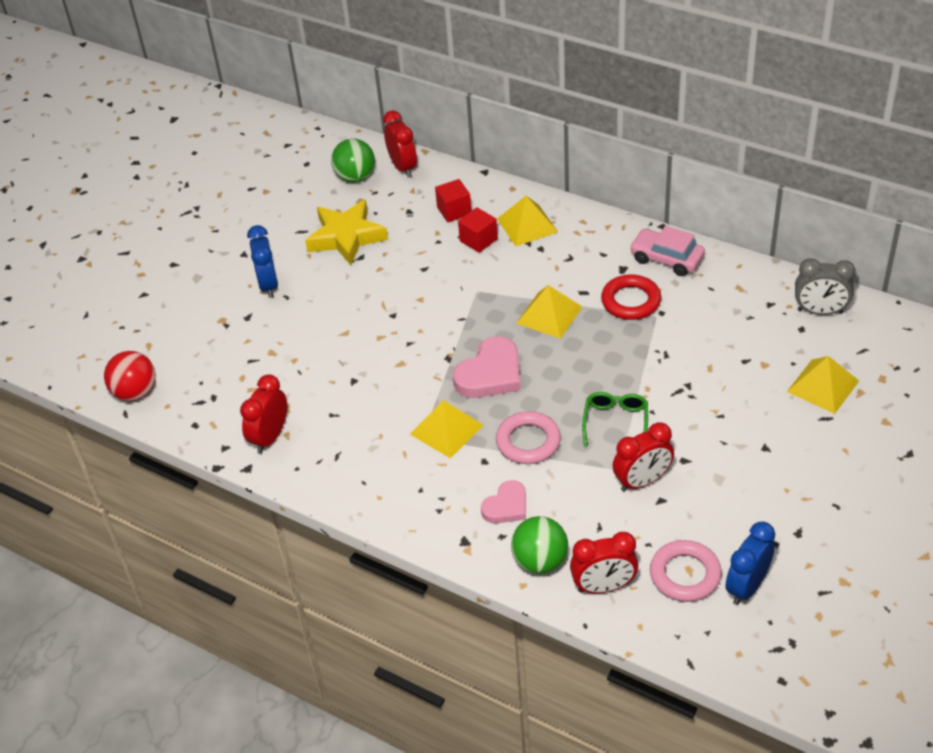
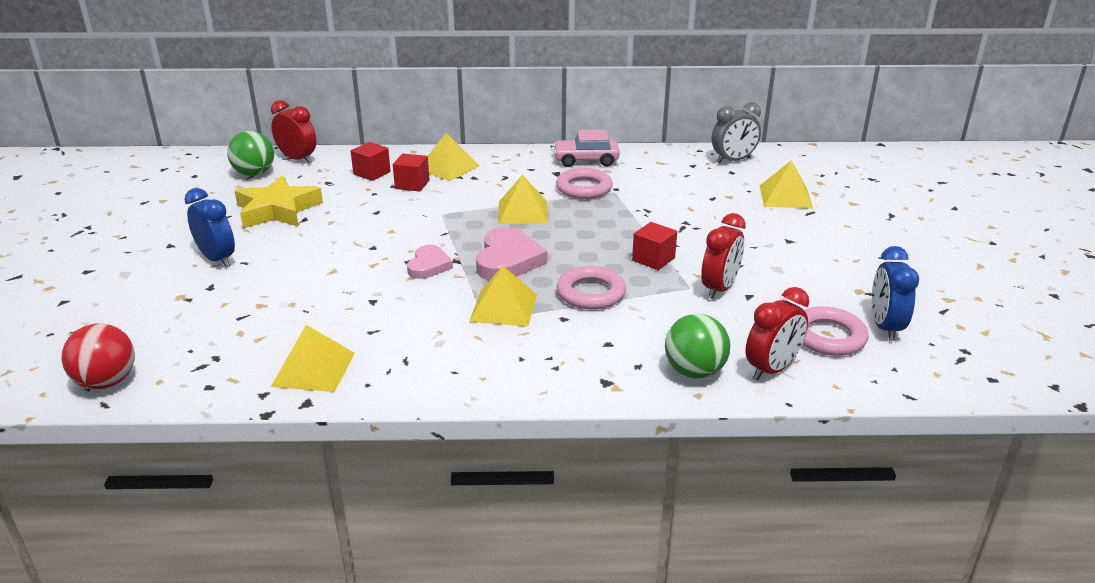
camera: 35 degrees left, 15 degrees down
(270, 437) = (313, 369): red clock -> yellow pyramid
(506, 506) = (619, 343): pink heart -> pink heart (429, 265)
(615, 422) = (653, 259): green glasses -> red cube
(631, 301) = (584, 188): red ring -> pink ring

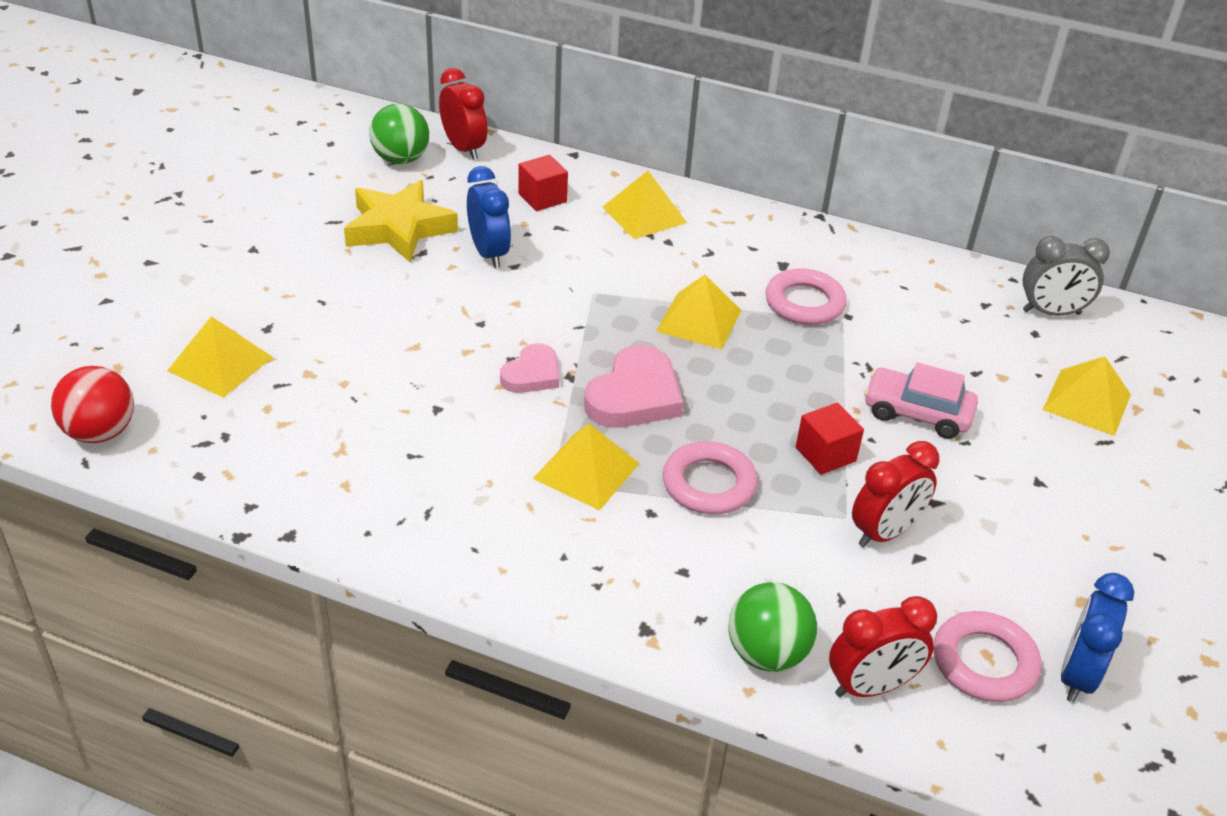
camera: 20 degrees right, 10 degrees up
(217, 259) = (294, 287): blue clock -> blue clock (489, 253)
(313, 369) = (320, 489): yellow pyramid -> yellow pyramid (220, 363)
(412, 184) = (582, 232): red cube -> none
(586, 160) = (837, 253): pink car -> pink car (917, 413)

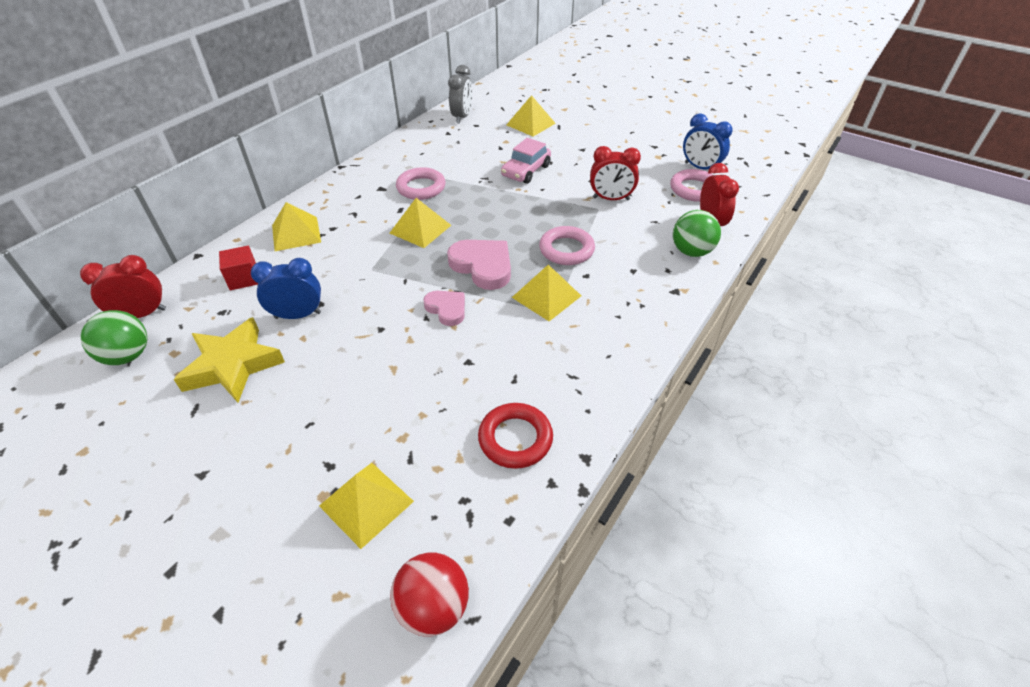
camera: 75 degrees left, 5 degrees up
(314, 467) = (515, 439): none -> red ring
(825, 454) = (550, 205): red cube -> none
(885, 533) = (611, 199): red clock -> red clock turned 120 degrees clockwise

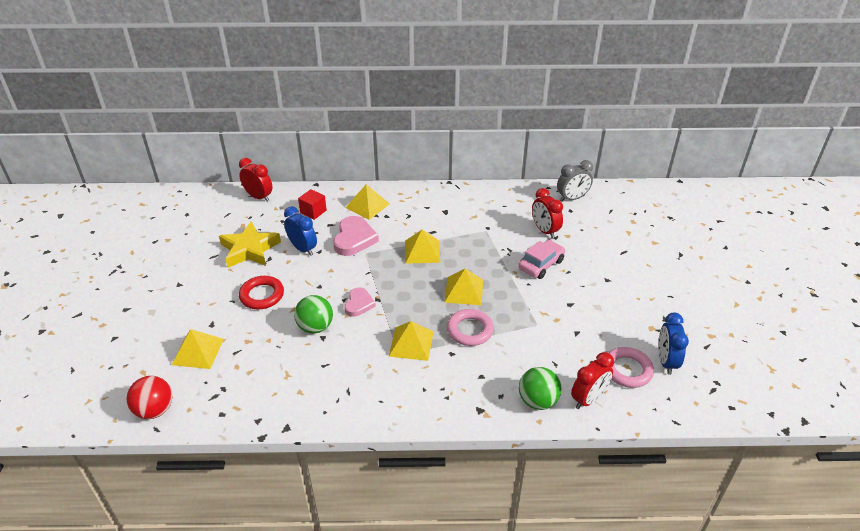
camera: 55 degrees right, 5 degrees down
(128, 356) = (229, 212): green ball -> green ball (315, 327)
(421, 188) = (465, 227): pink ring -> none
(482, 266) = (413, 298): pink heart -> pink heart (354, 239)
(515, 439) = (279, 388): red ring -> red ring (262, 295)
(526, 171) = (541, 265): pink car -> pink car turned 135 degrees clockwise
(530, 124) = (607, 236): yellow pyramid -> yellow pyramid (464, 290)
(611, 199) = (557, 326): red clock -> red clock (544, 231)

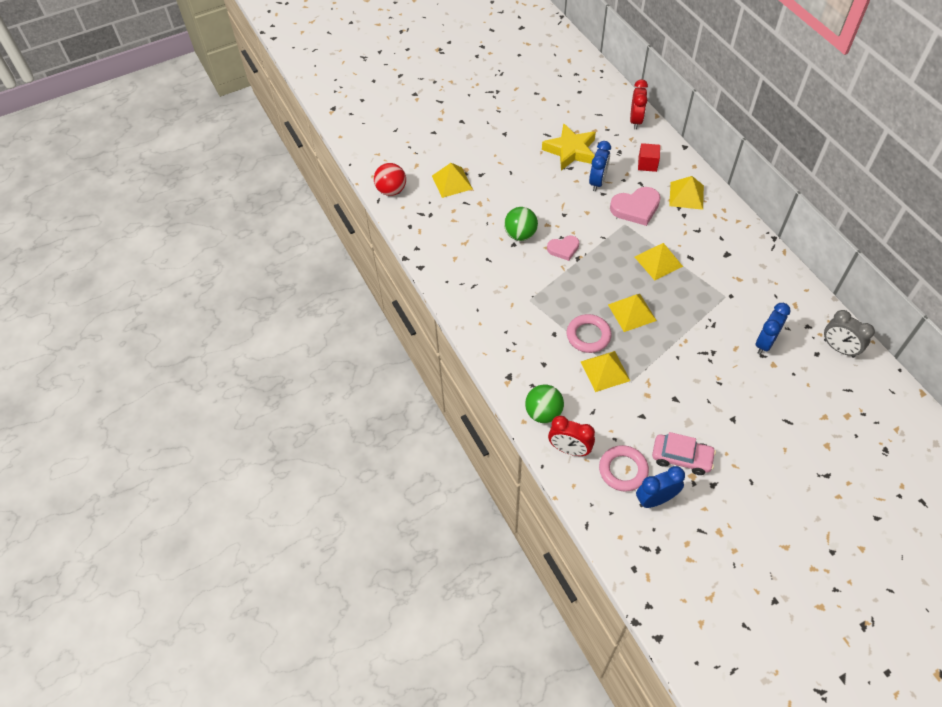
camera: 65 degrees right, 15 degrees up
(262, 295) = (528, 186): red ring -> none
(411, 343) = (546, 302): yellow pyramid -> yellow pyramid (605, 371)
(541, 265) = (712, 357): pink car -> pink car (681, 458)
(544, 231) = (765, 343): red clock -> blue clock

